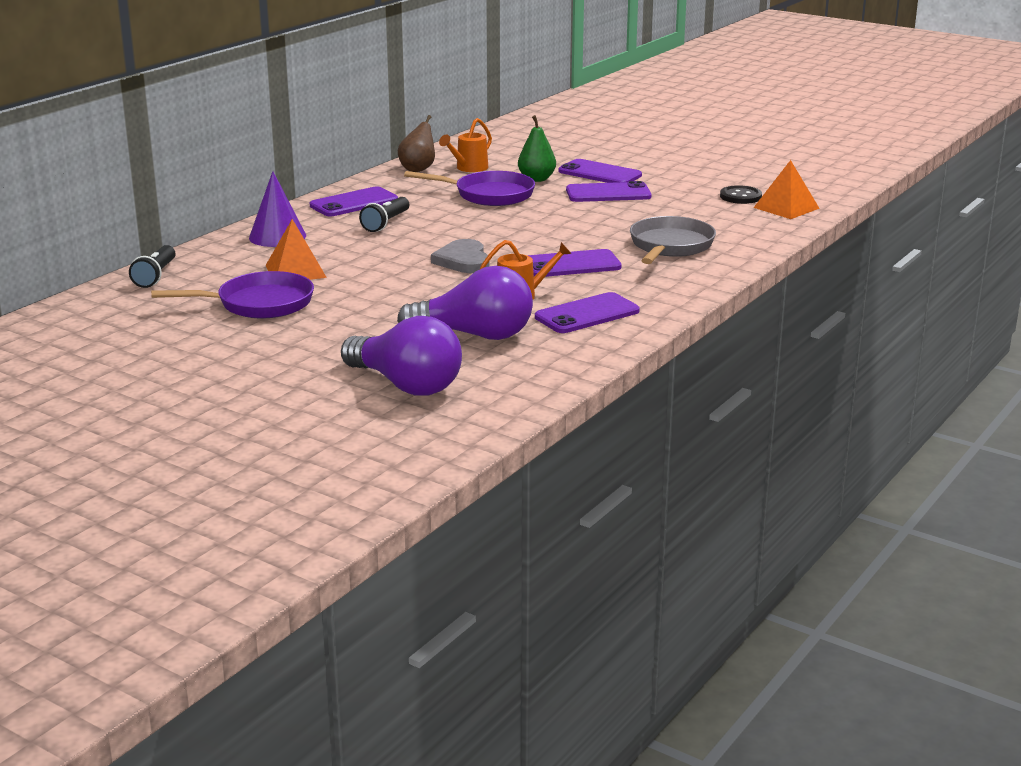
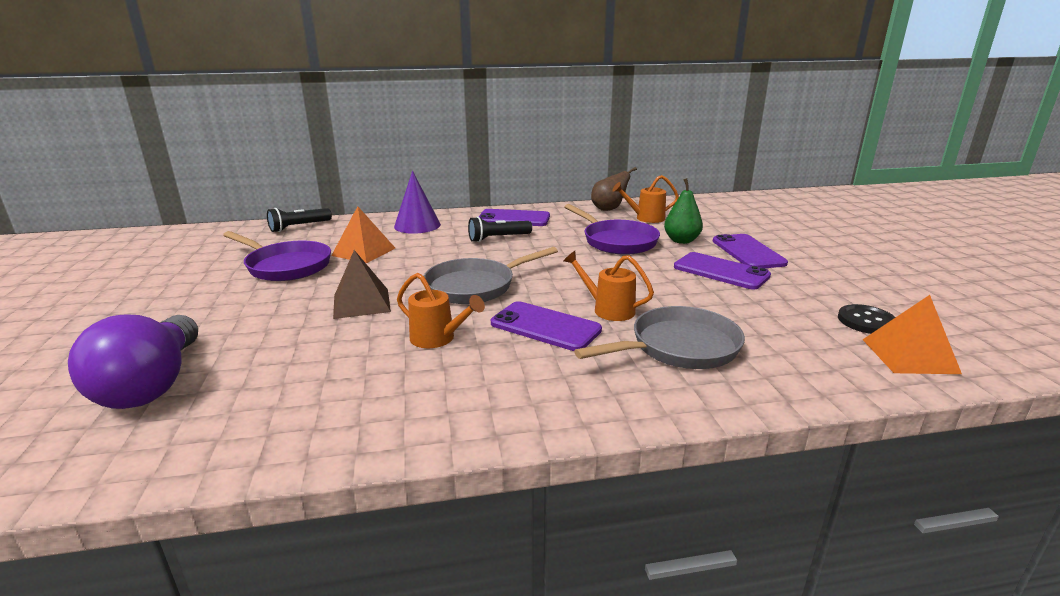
camera: 45 degrees right, 0 degrees up
(408, 299) = (361, 303): none -> brown pyramid
(463, 260) = (475, 286): grey heart -> grey pan
(475, 335) = (313, 361): purple light bulb -> none
(587, 241) = (608, 309): none -> orange watering can
(587, 314) = (439, 389): purple phone -> none

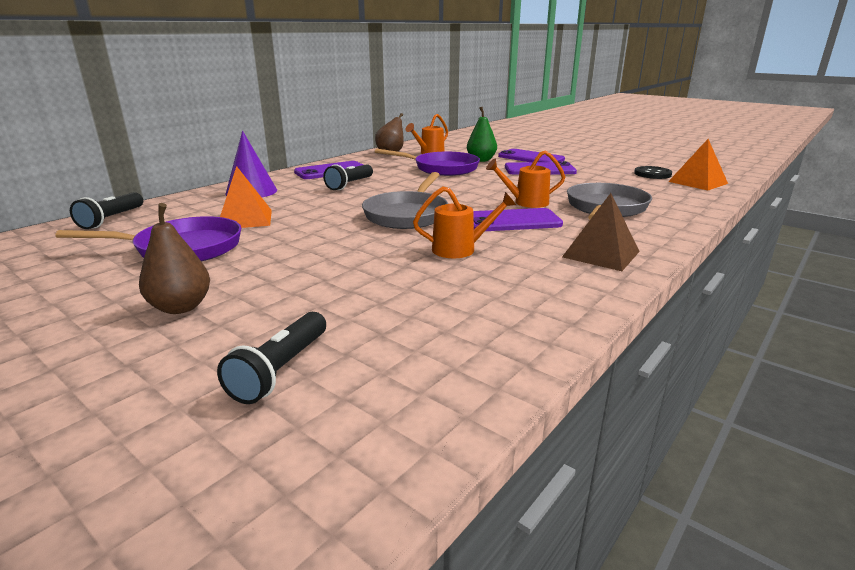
camera: 40 degrees left, 0 degrees up
(152, 385) = (280, 370): purple light bulb -> black flashlight
(202, 314) = (181, 307): none -> brown pear
(361, 303) = (339, 249): brown pyramid -> brown pyramid (601, 254)

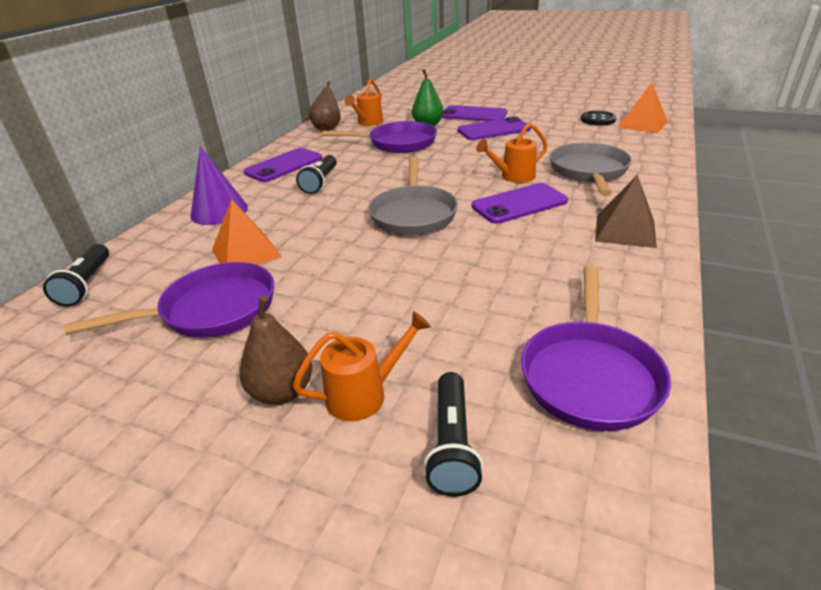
camera: 15 degrees left, 10 degrees up
(457, 349) = (589, 375): none -> purple pan
(460, 249) = (499, 250): orange watering can -> orange watering can (365, 394)

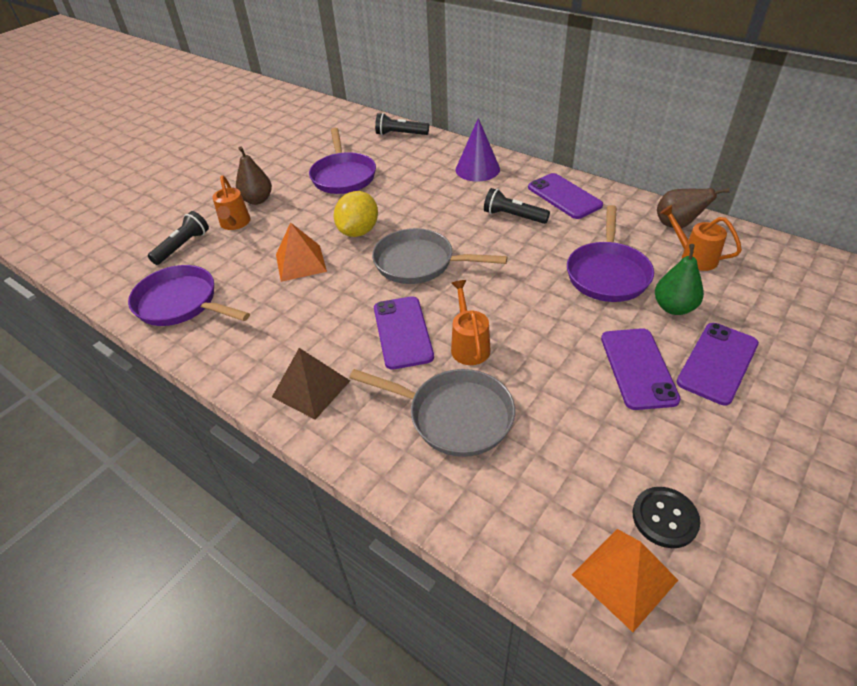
camera: 105 degrees right, 10 degrees up
(246, 253) = (403, 184): orange pyramid -> orange pyramid (300, 262)
(363, 262) = (359, 231): none -> yellow lemon
(452, 444) = (183, 246): black flashlight -> black flashlight turned 105 degrees clockwise

